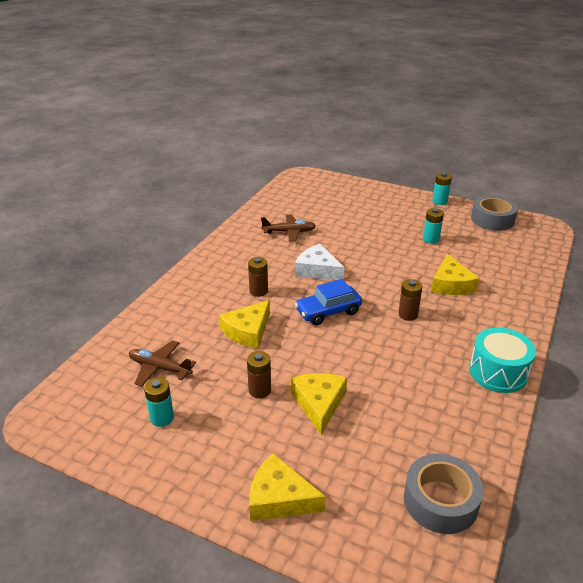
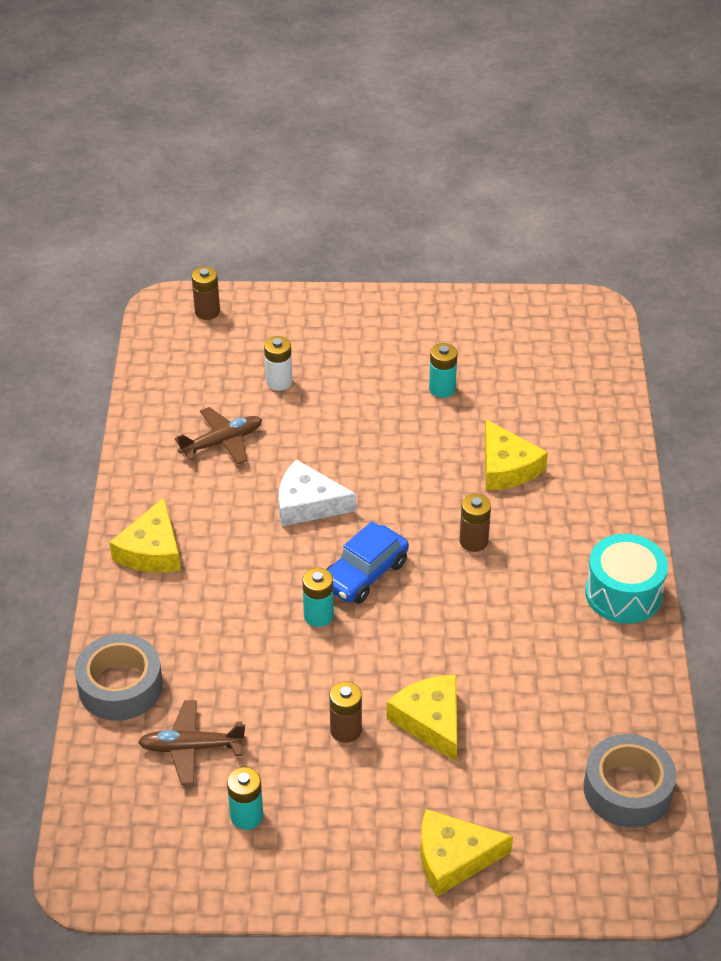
camera: 25 degrees left, 10 degrees up
(248, 331) = (273, 646): yellow cheese -> yellow cheese (151, 550)
(258, 291) = (245, 572): brown battery -> brown battery (207, 312)
(338, 215) = (279, 382): none -> white battery
(439, 201) = (420, 302): turquoise battery -> turquoise battery (318, 615)
(492, 219) = (513, 318): grey tape -> grey tape (120, 686)

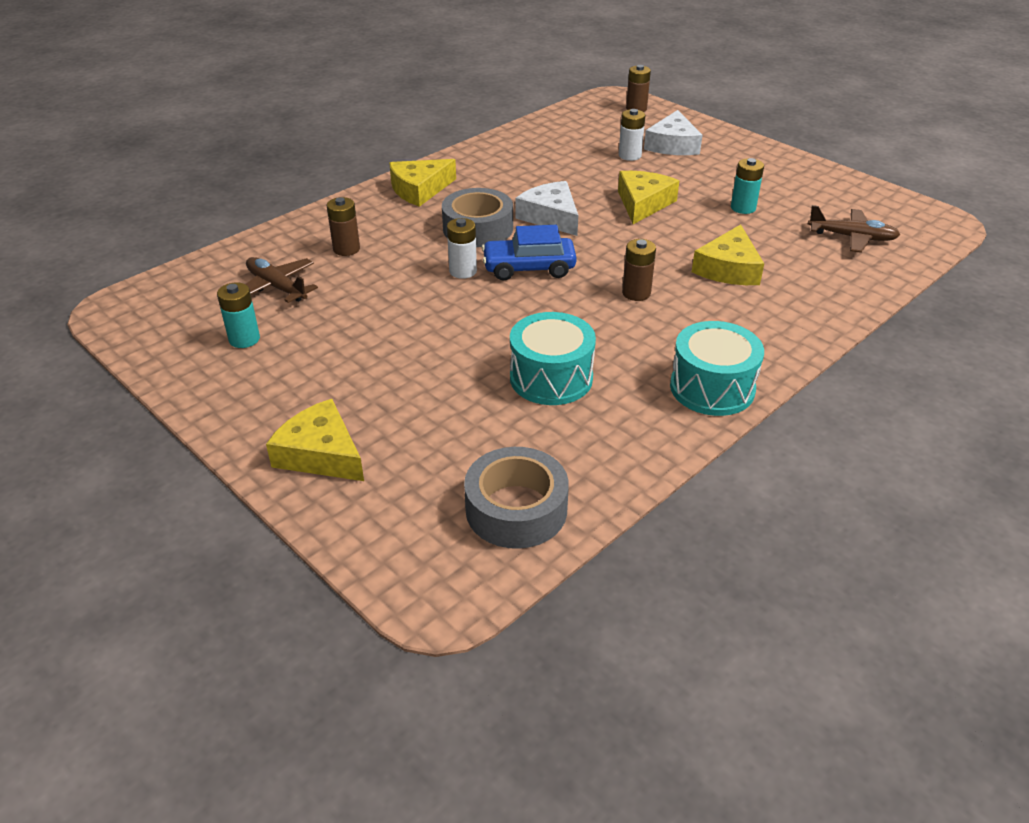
camera: 45 degrees right, 5 degrees down
(120, 686) = (293, 237): grey tape -> grey tape (478, 228)
(222, 442) = (546, 165): brown plane -> brown plane (852, 237)
(298, 343) = (672, 145): none -> white cheese
(318, 615) = (463, 271): turquoise battery -> white battery
(346, 730) = (378, 337): brown battery -> brown battery (346, 249)
(430, 720) = (440, 368): yellow cheese -> yellow cheese (643, 203)
(515, 668) = (551, 378): none -> turquoise drum

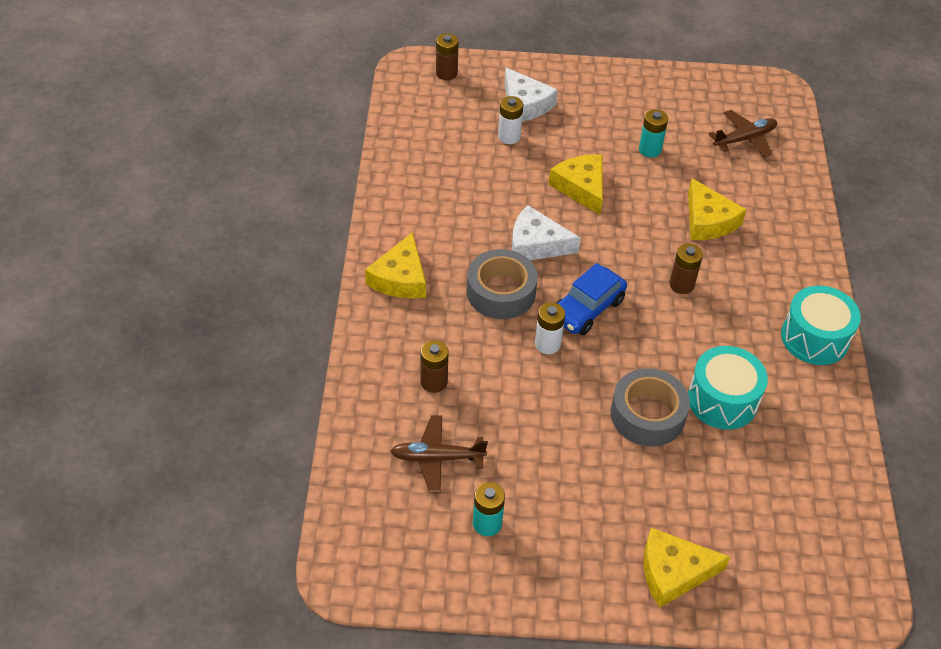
camera: 45 degrees left, 10 degrees up
(516, 509) = (826, 516): grey tape -> grey tape (647, 415)

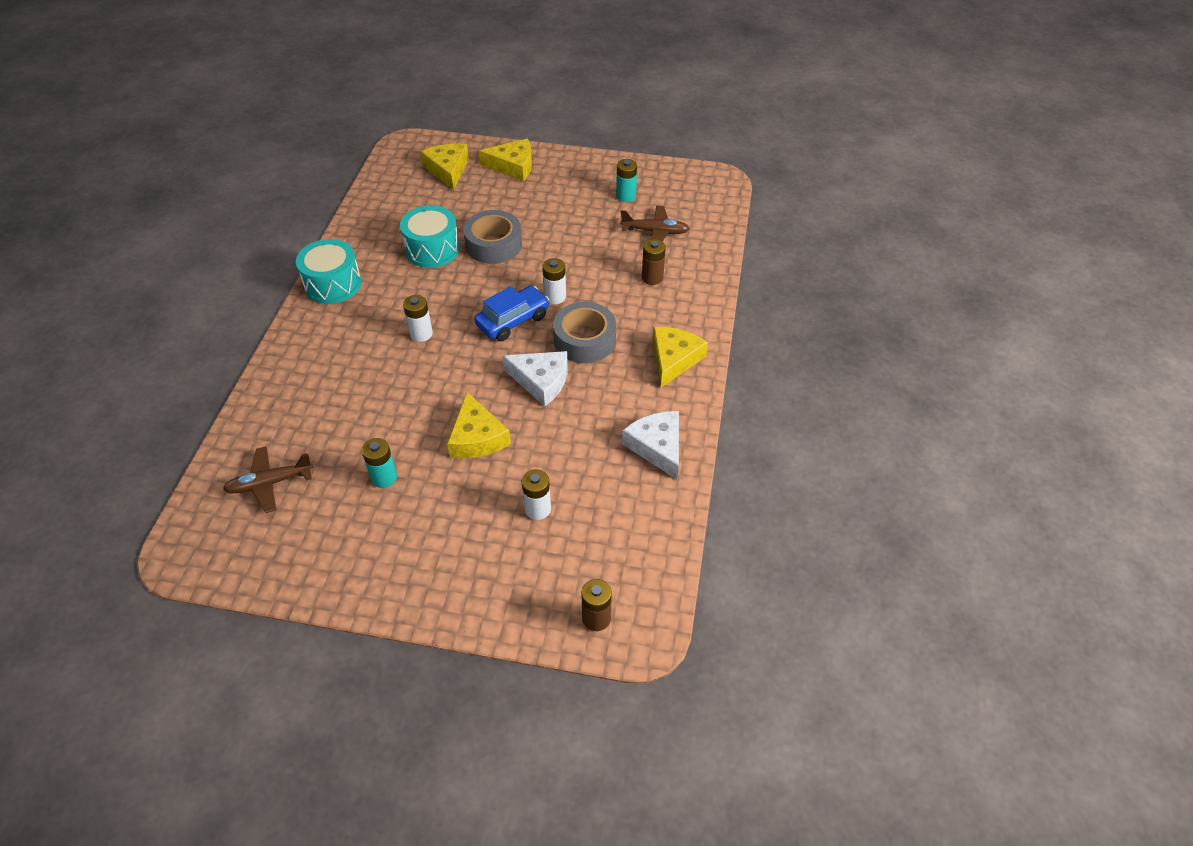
camera: 170 degrees left, 0 degrees up
(524, 104) = (507, 556): white cheese -> white cheese (657, 447)
(681, 285) = (421, 334): brown battery -> white battery
(708, 220) = (364, 391): yellow cheese -> yellow cheese (448, 170)

